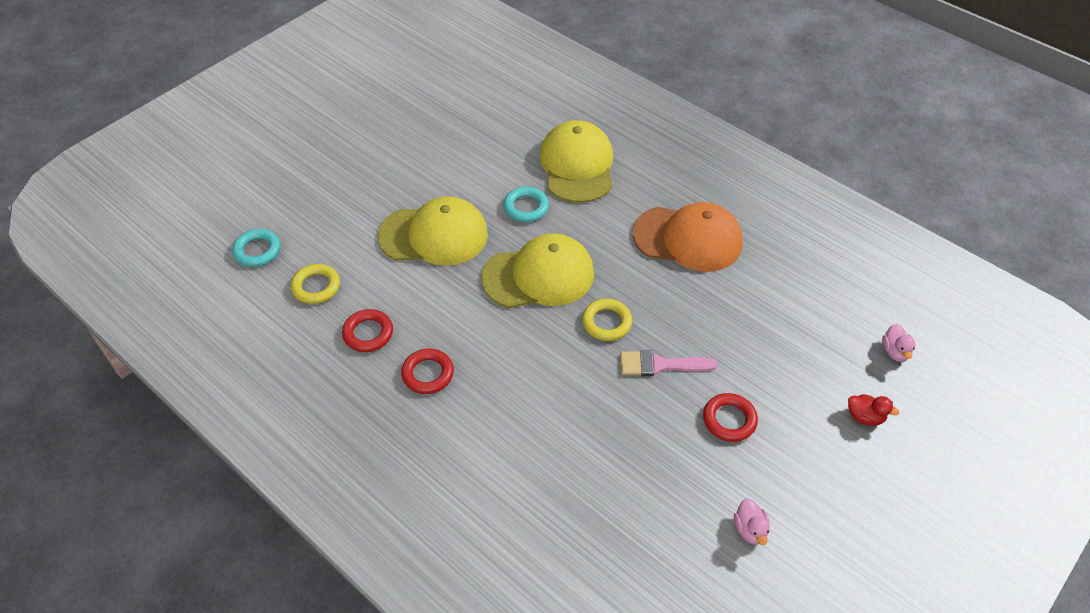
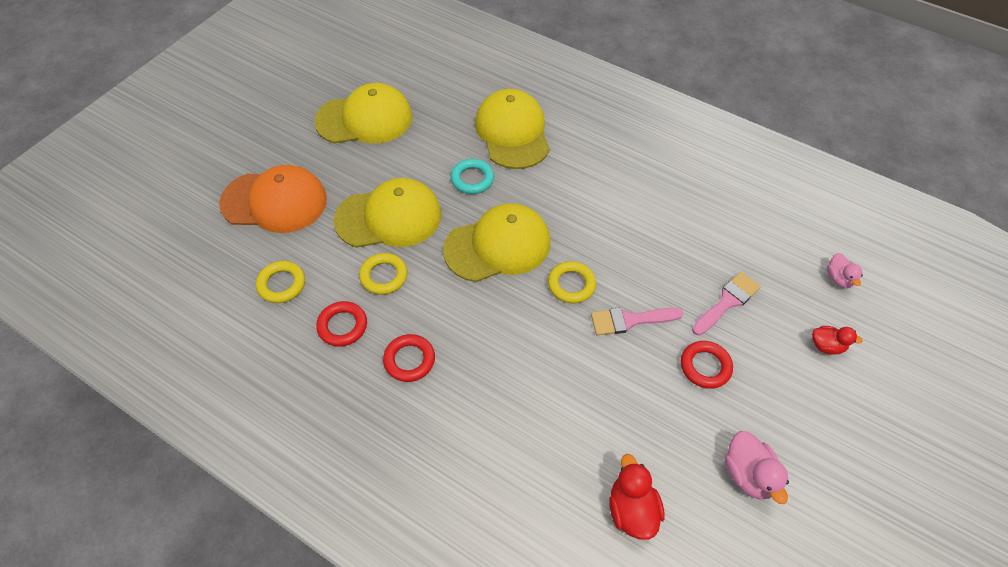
camera: 10 degrees left, 5 degrees up
(257, 251) = (215, 254): turquoise ring -> none
(418, 291) = (384, 276): none -> yellow ring
(428, 137) = (365, 119): none -> yellow cap
(621, 545) = (631, 509): none -> red duck
(688, 239) = (629, 192): orange cap -> orange cap (275, 201)
(750, 529) = (748, 474): pink duck -> pink duck, size x1.55
(768, 360) = (727, 302): none -> pink brush

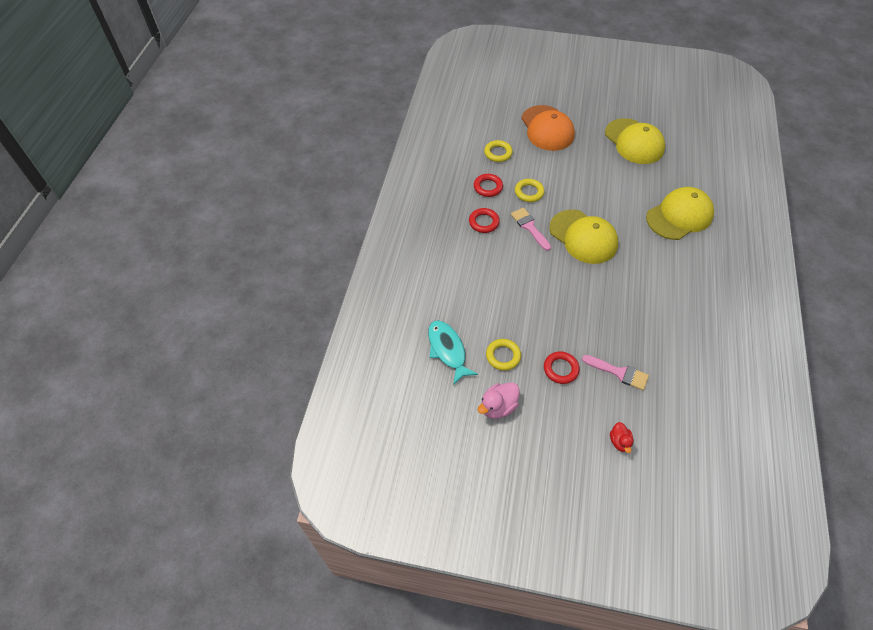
camera: 70 degrees right, 0 degrees up
(389, 217) = (569, 180): yellow cap -> none
(472, 179) = (625, 208): turquoise ring -> none
(571, 284) = (578, 282): yellow ring -> yellow ring (503, 356)
(629, 320) = (570, 319): pink brush -> pink brush (529, 227)
(631, 509) = (447, 350): red duck -> turquoise fish
(838, 278) = (685, 443): pink duck -> none

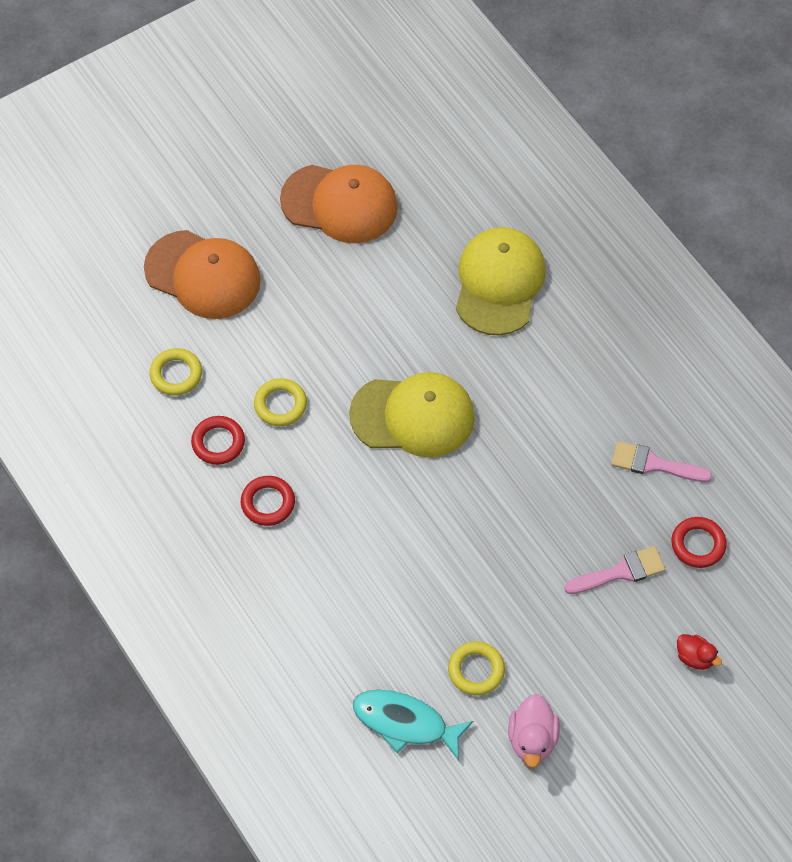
camera: 45 degrees left, 5 degrees up
(529, 227) = (333, 459): pink brush -> pink brush (653, 464)
(560, 369) = (555, 626): red ring -> red ring (698, 544)
(634, 141) = (340, 204): yellow cap -> orange cap

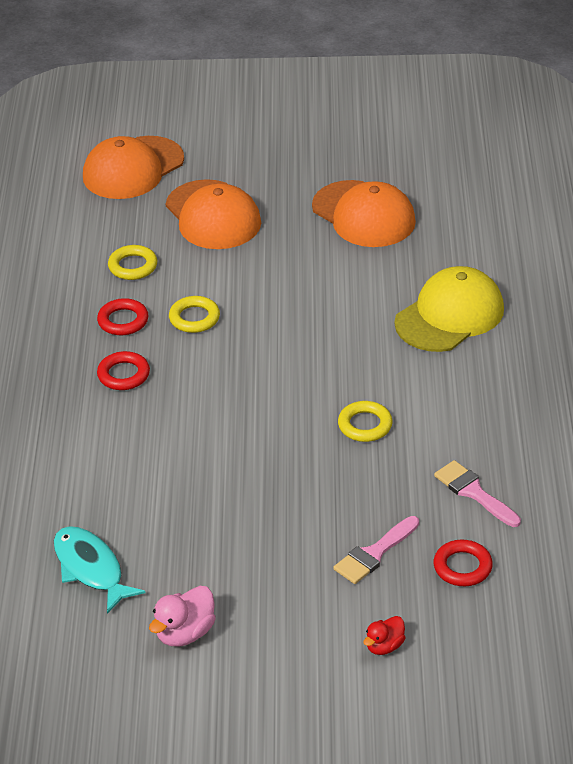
camera: 35 degrees right, 20 degrees down
(80, 255) = (133, 168): none -> orange cap
(413, 416) = (294, 370): yellow cap -> none
(476, 670) = (183, 562): yellow ring -> yellow ring (365, 425)
(621, 572) = (374, 554): pink brush -> pink brush turned 120 degrees clockwise
(695, 657) = (384, 646): red duck -> red duck turned 60 degrees clockwise

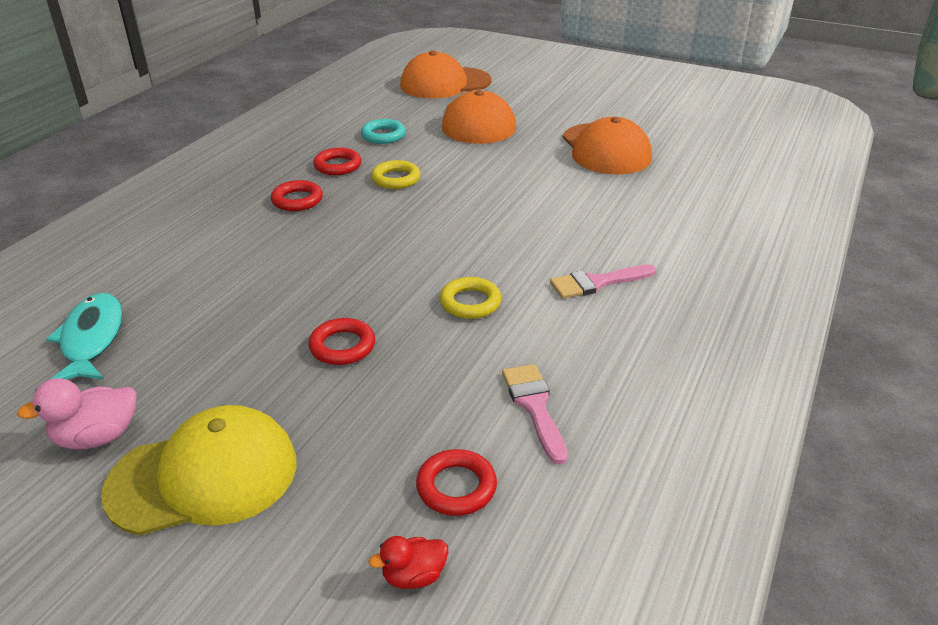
camera: 25 degrees right, 5 degrees down
(133, 266) = (383, 135): yellow ring -> turquoise ring
(297, 499) = (342, 346): none -> red ring
(374, 554) = (369, 431): pink brush -> pink brush (596, 283)
(384, 646) = (281, 549): red duck -> red duck (414, 576)
(450, 315) = (630, 238): yellow cap -> yellow cap (204, 476)

